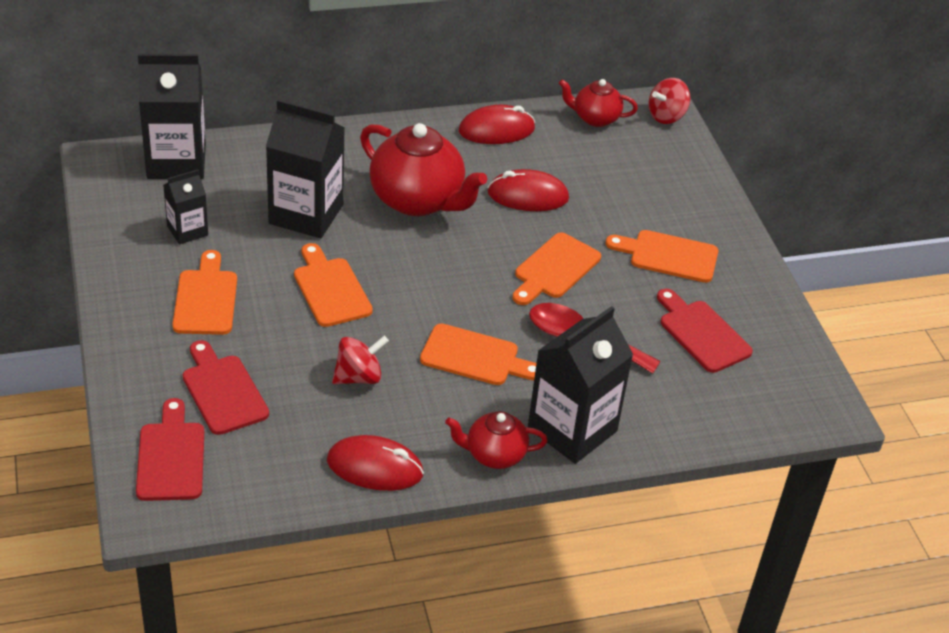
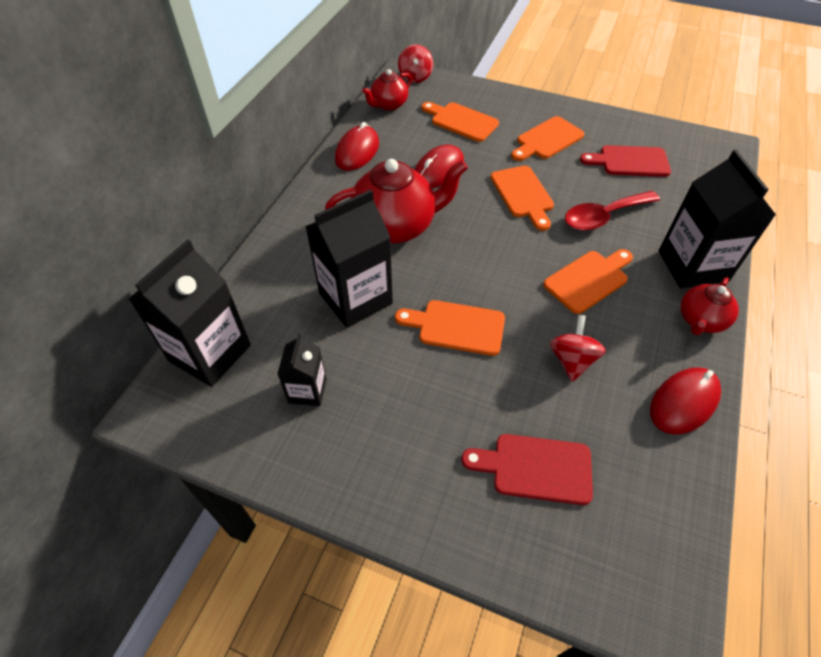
camera: 50 degrees left, 10 degrees up
(171, 457) = (602, 558): red cutting board -> none
(206, 298) = (407, 421): orange cutting board -> orange cutting board (461, 121)

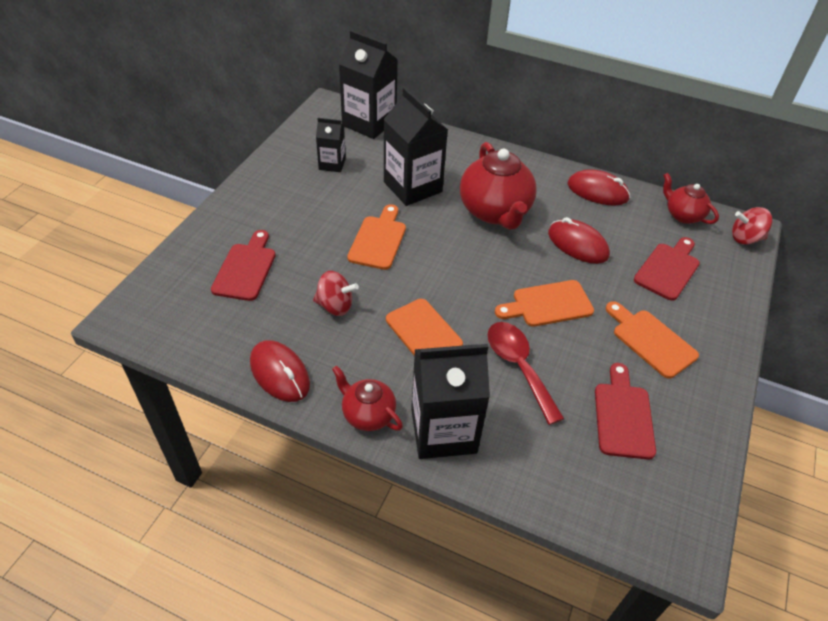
camera: 90 degrees right, 5 degrees down
(461, 121) = (668, 269): orange cutting board -> red cutting board

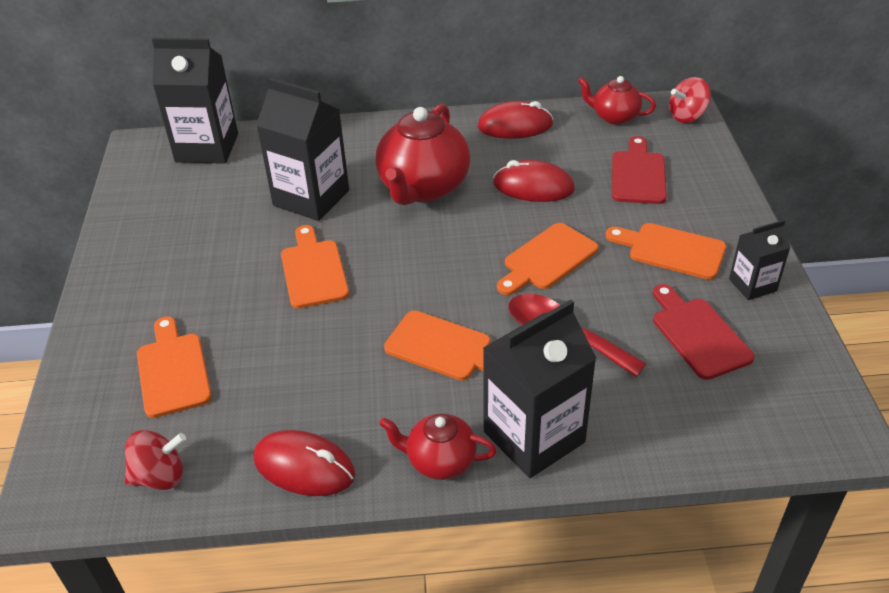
camera: 25 degrees left, 5 degrees down
(246, 269) = (173, 370): red cutting board -> orange cutting board
(332, 164) = (195, 210): black carton -> black carton (752, 285)
(335, 306) = (316, 363): red spinning top -> red spinning top (160, 476)
(495, 212) = (423, 188): red teapot -> red teapot turned 60 degrees clockwise

